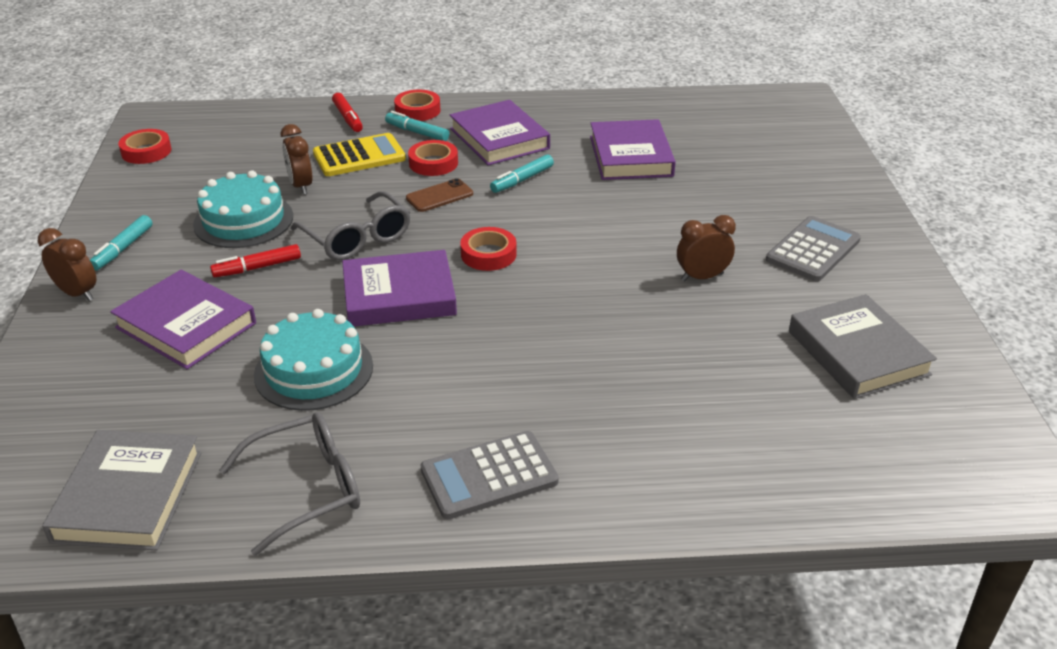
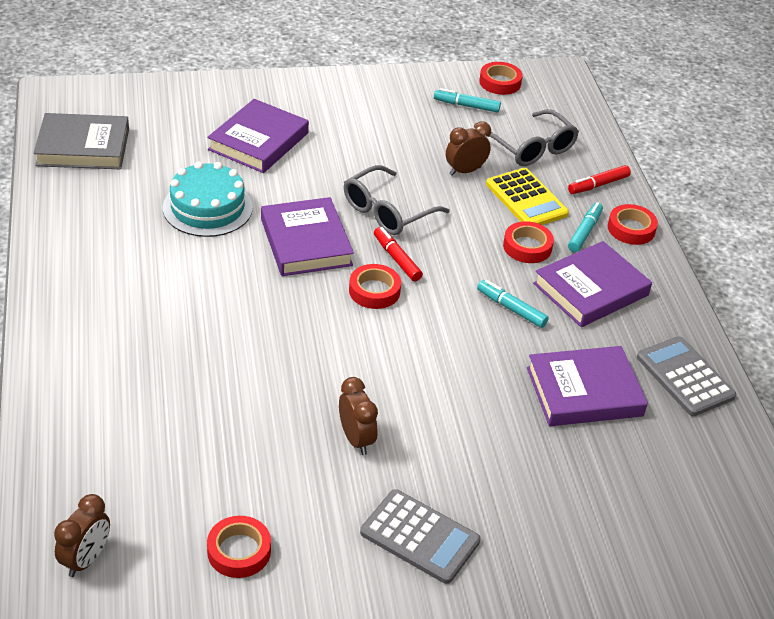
camera: 80 degrees right, 5 degrees up
(77, 293) = (293, 88): brown clock -> brown clock (86, 559)
(122, 249) = (352, 97): turquoise marker -> turquoise marker (466, 106)
(243, 220) = (403, 148): turquoise cake -> none
(257, 267) = (336, 164): red marker -> red marker (397, 259)
(308, 488) = (83, 219): grey glasses -> grey glasses (532, 148)
(439, 196) = (467, 255): brown phone -> none
(489, 476) = (87, 303): grey calculator -> grey calculator (685, 377)
(858, 353) = (239, 551): grey book -> red tape

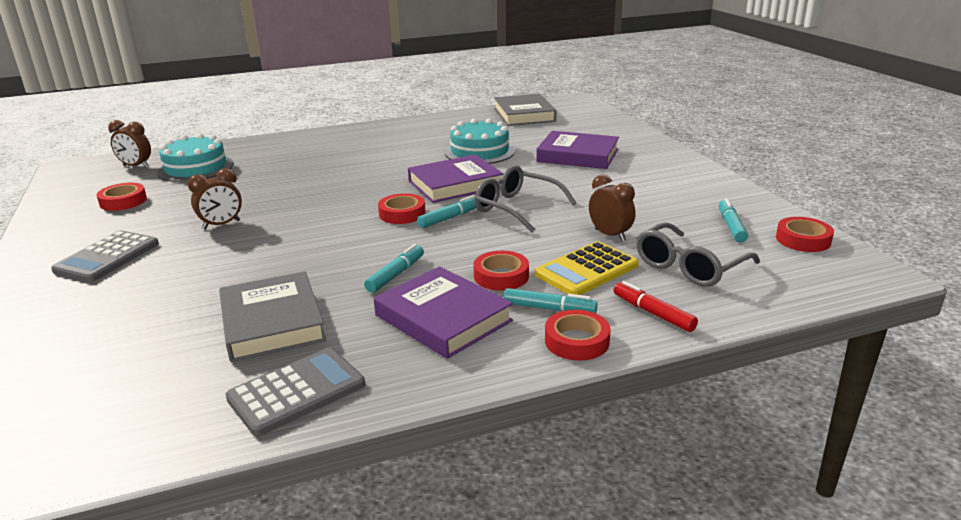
camera: 85 degrees right, 15 degrees down
(132, 482) = (195, 168): none -> turquoise cake
(397, 259) = (450, 218): red marker -> turquoise marker
(584, 392) = (272, 322): purple book -> grey book

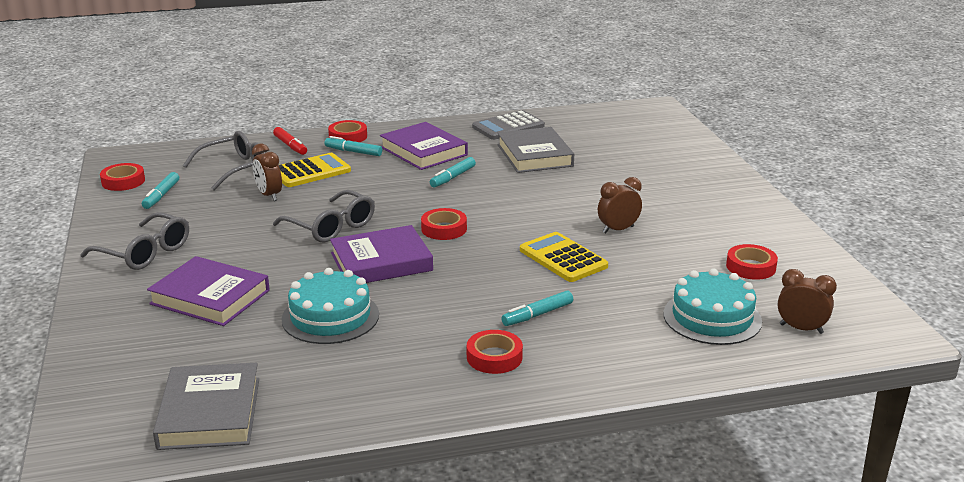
camera: 175 degrees left, 0 degrees up
(107, 257) = (697, 205): grey calculator -> none
(291, 197) = (563, 258): none -> yellow calculator
(450, 218) = (399, 221): turquoise marker -> turquoise marker (537, 315)
(501, 276) = (375, 171): red tape -> red tape (494, 357)
(668, 177) = (145, 253): none -> grey glasses

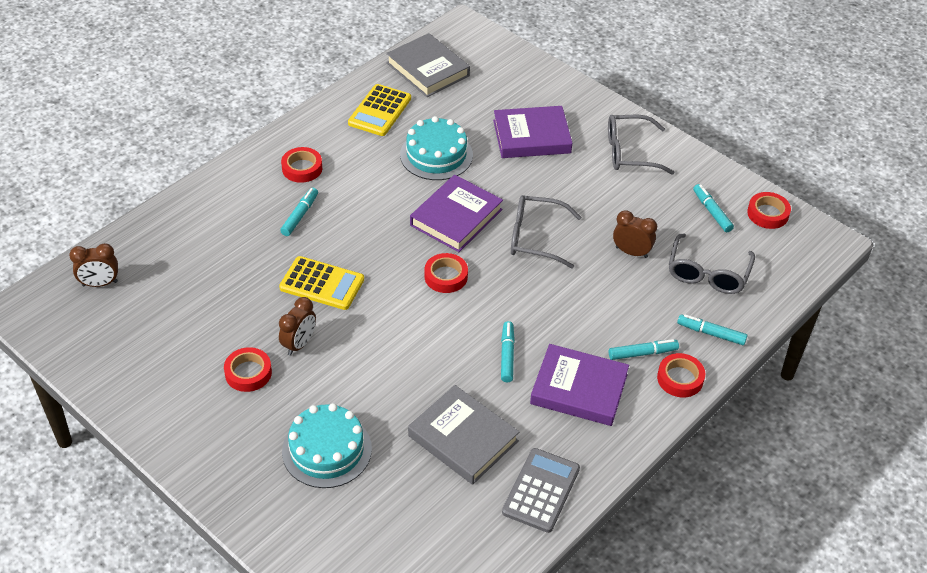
camera: 145 degrees right, 20 degrees up
(290, 146) = (711, 333): red marker -> turquoise marker
(311, 171) = (640, 301): yellow calculator -> yellow calculator (379, 111)
(712, 317) = (171, 267): turquoise cake -> turquoise cake (327, 450)
(751, 267) = (160, 343): red tape -> red tape (248, 373)

